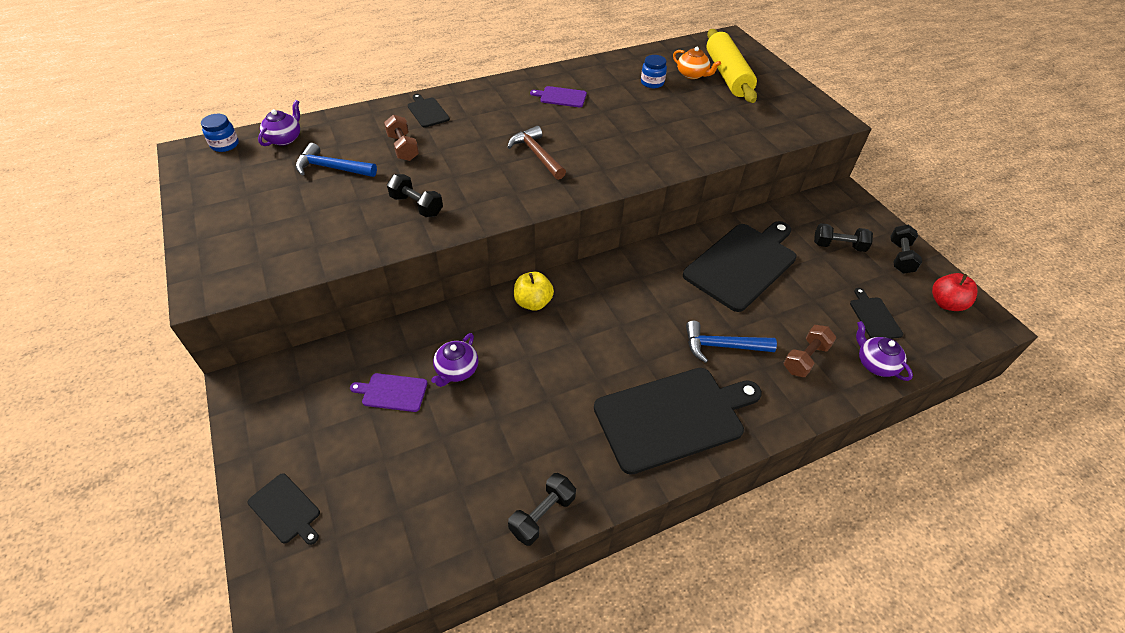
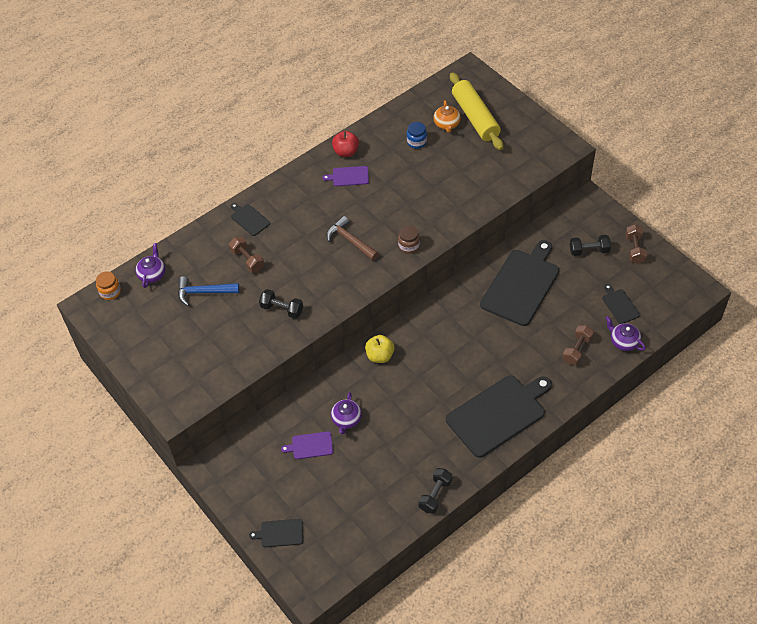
camera: 10 degrees left, 5 degrees up
(225, 145) = (110, 292): blue jar -> orange jar
(286, 509) = (280, 533): black cutting board -> black cutting board turned 150 degrees clockwise
(608, 174) = (409, 246): none -> brown jar
(692, 75) = (447, 124): orange teapot -> orange teapot turned 60 degrees clockwise
(721, 346) = (519, 355): blue hammer -> none
(900, 257) = (634, 249): black dumbbell -> brown dumbbell
(946, 303) = (668, 281): red apple -> red apple (346, 152)

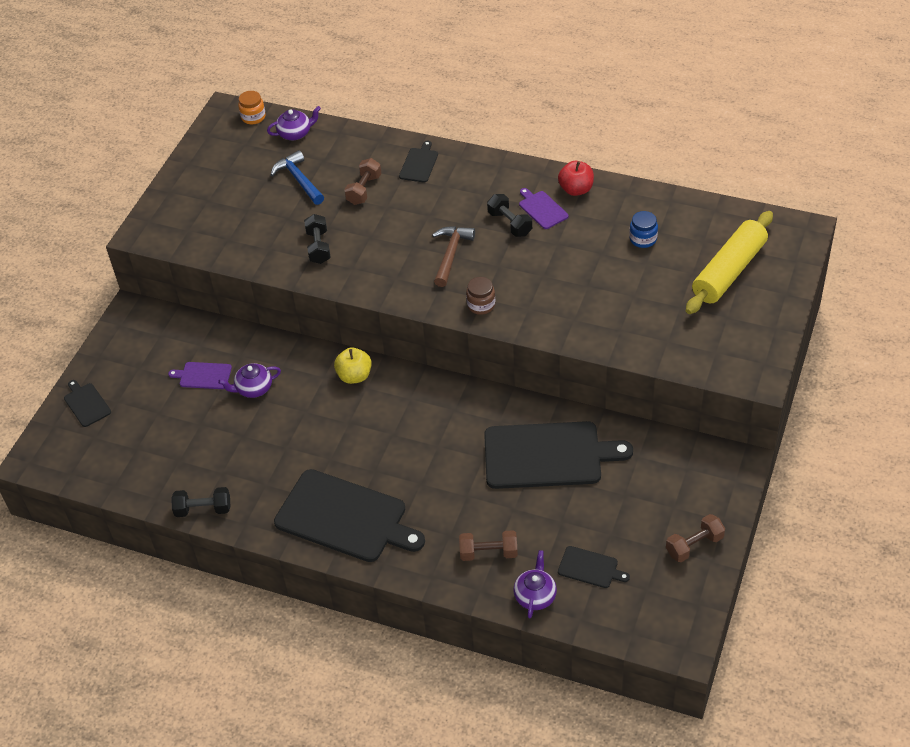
camera: 60 degrees right, 5 degrees down
(310, 445) = (203, 376): purple cutting board -> purple cutting board turned 45 degrees counterclockwise
(447, 124) = (695, 251): orange teapot -> none
(589, 251) = (653, 498): black dumbbell -> black dumbbell (509, 223)
(620, 305) = (590, 568): black cutting board -> black cutting board turned 75 degrees clockwise

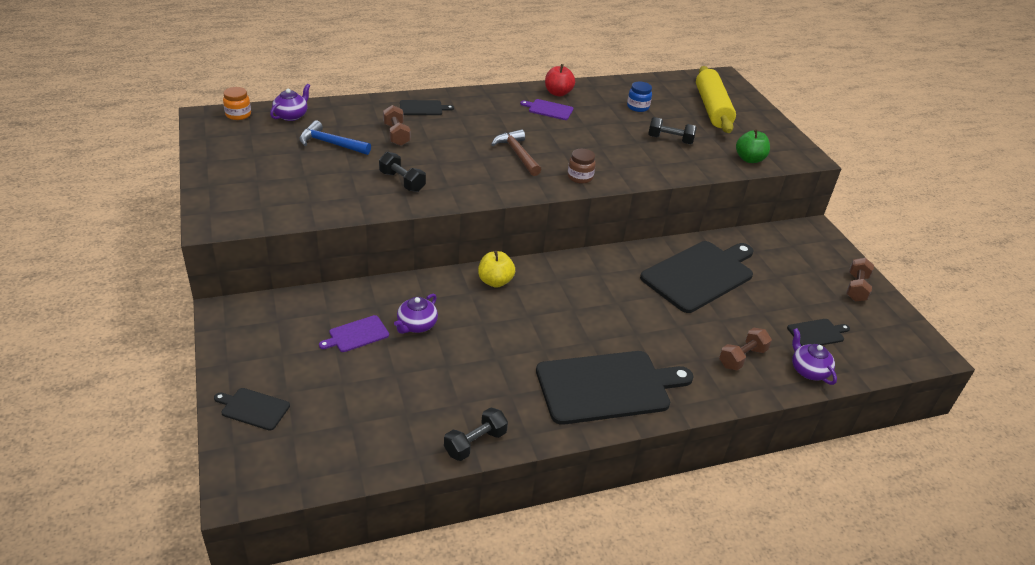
camera: 45 degrees left, 10 degrees down
(419, 164) = (423, 108): black cutting board -> black cutting board turned 105 degrees clockwise
(509, 223) = (537, 124): black dumbbell -> black dumbbell (670, 140)
(685, 354) = (749, 159): none -> green apple

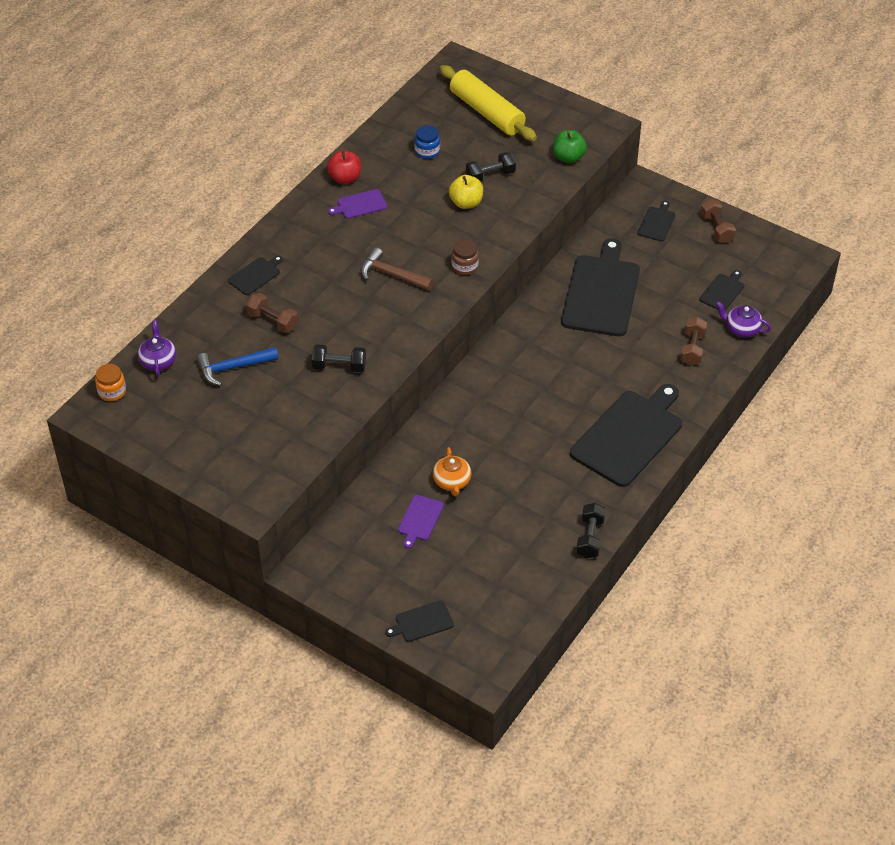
camera: 35 degrees left, 10 degrees up
(416, 325) = (452, 482): purple teapot -> orange teapot
(495, 281) = (464, 404): yellow apple -> yellow apple (466, 203)
(802, 257) = (657, 223): none -> black cutting board

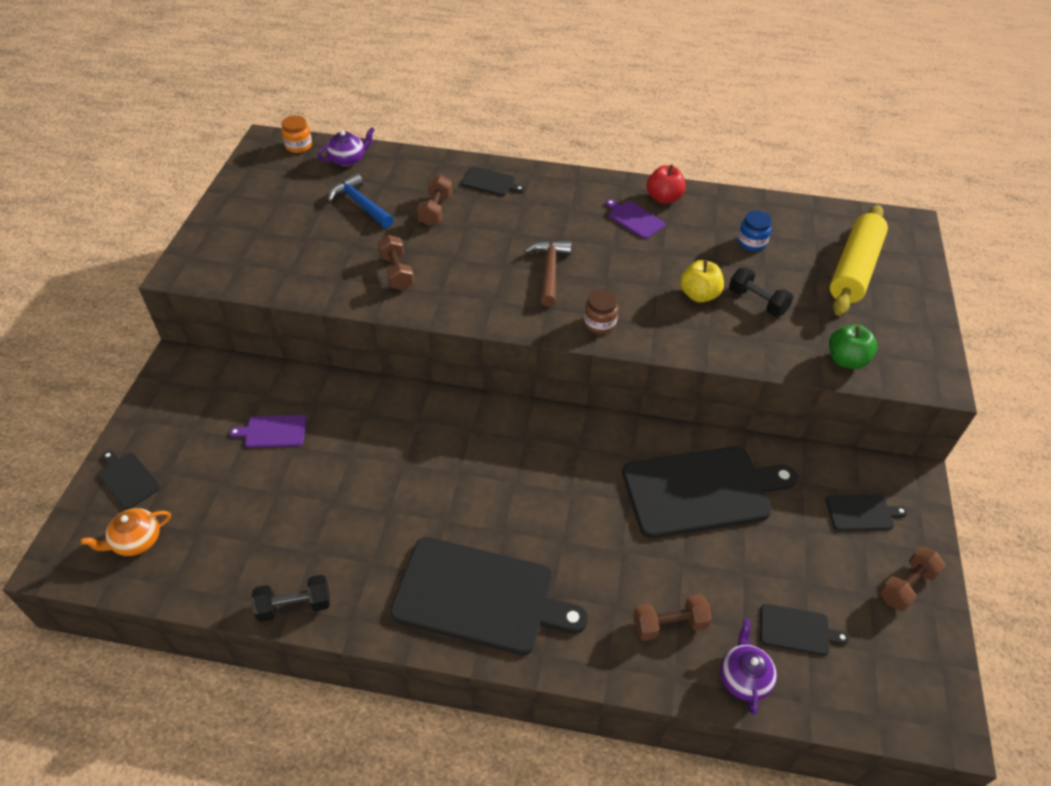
camera: 65 degrees right, 0 degrees up
(339, 366) = (396, 272): black dumbbell -> brown dumbbell
(452, 482) = (337, 442): orange teapot -> orange teapot (136, 541)

